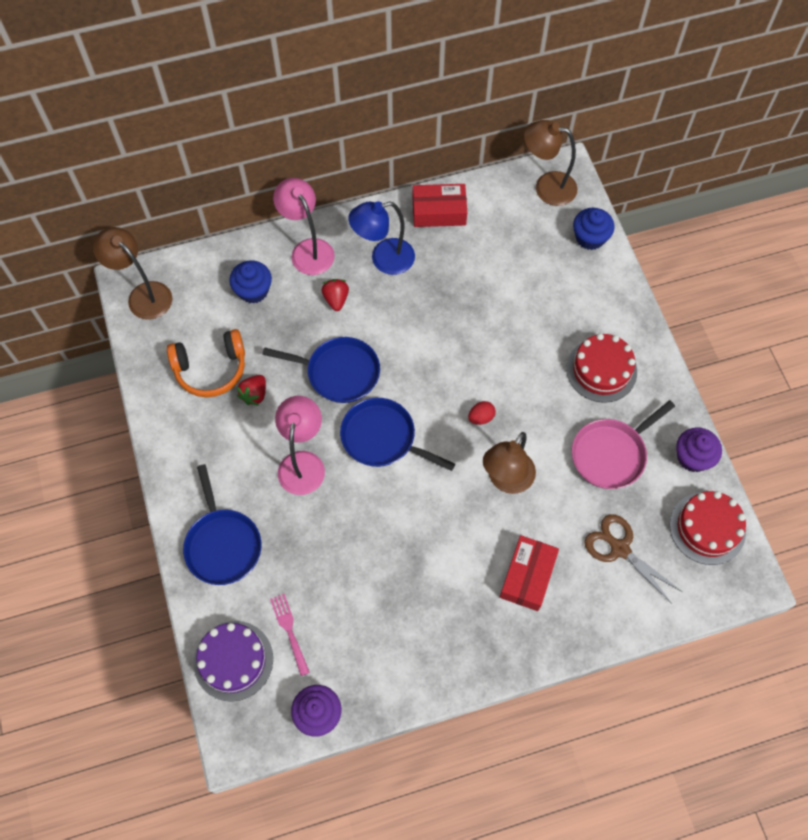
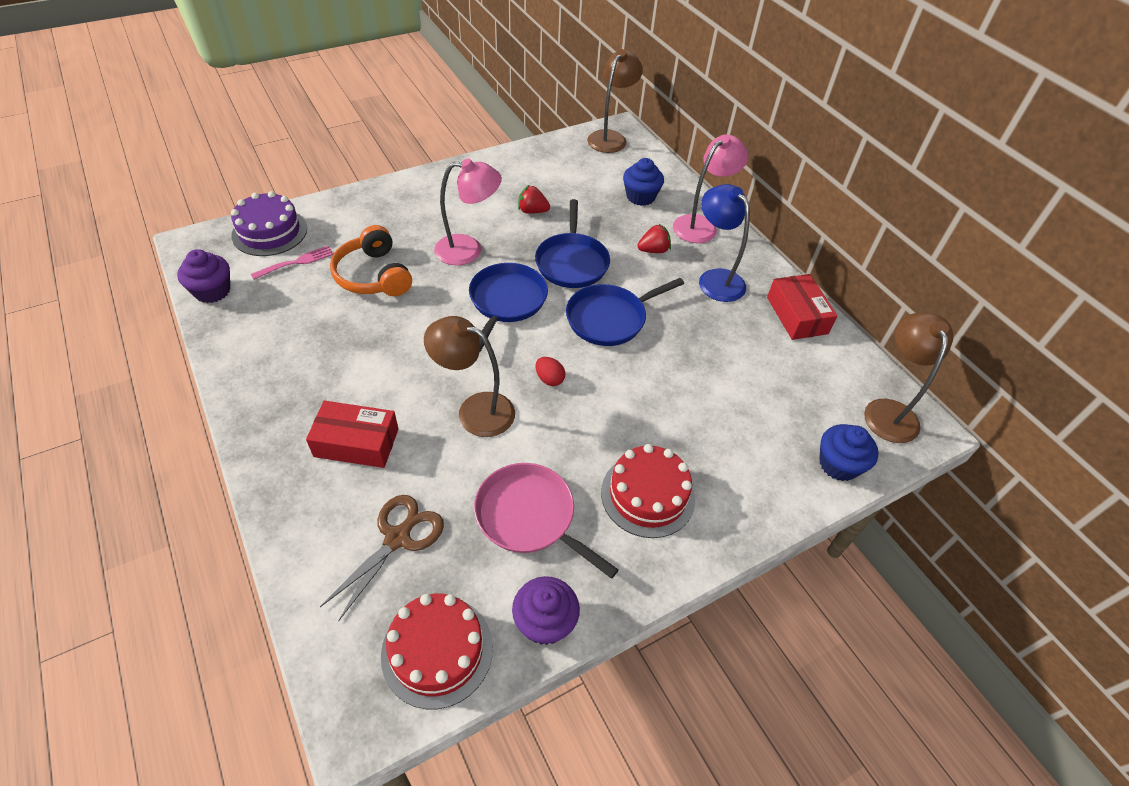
camera: 75 degrees right, 15 degrees down
(211, 369) = (551, 183): orange headphones -> orange headphones (373, 275)
(223, 545) = (380, 212): blue pan -> blue pan (609, 318)

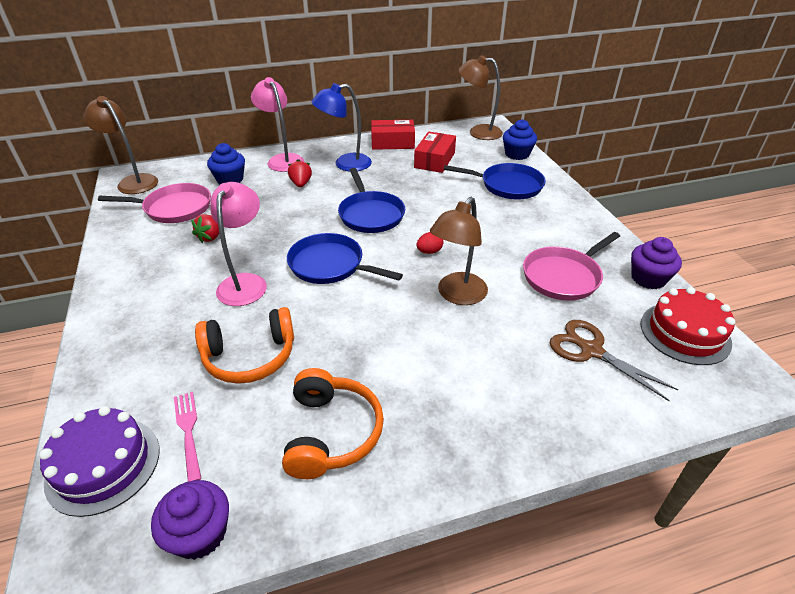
camera: 75 degrees left, 10 degrees down
(292, 340) = (331, 433): none -> orange headphones
(356, 442) = (488, 376): red box -> red box (434, 160)
(572, 262) = (295, 224): blue pan -> blue pan (508, 185)
(573, 176) = (175, 208): none -> pink pan
(647, 495) = (541, 222): red cake -> none

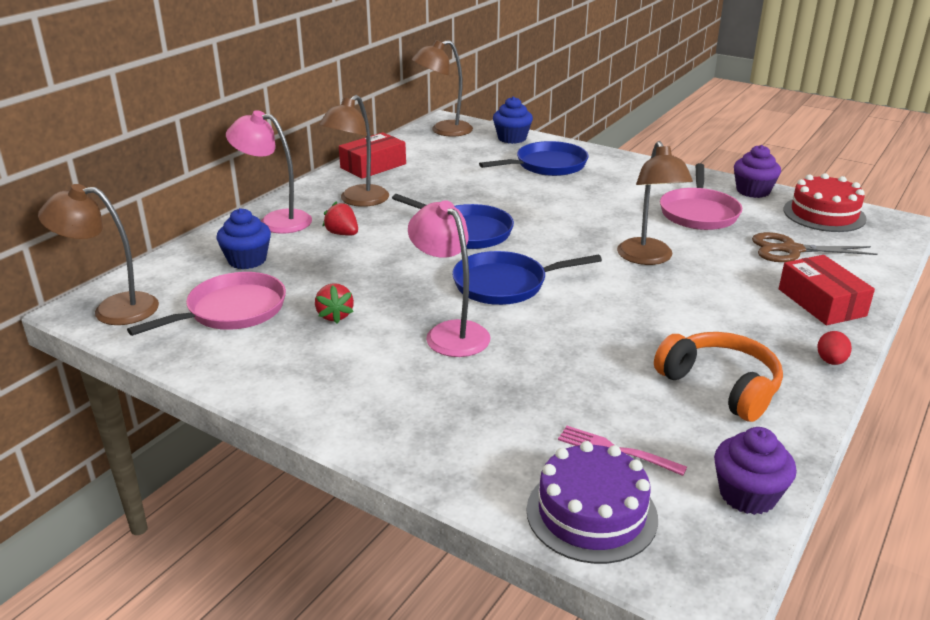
camera: 40 degrees left, 10 degrees down
(250, 356) = (565, 378): orange headphones -> none
(345, 164) = (358, 200): blue lamp -> brown lamp
(429, 252) = (571, 238): red egg -> red egg (831, 361)
(434, 160) = (444, 167): red box -> red box (821, 302)

